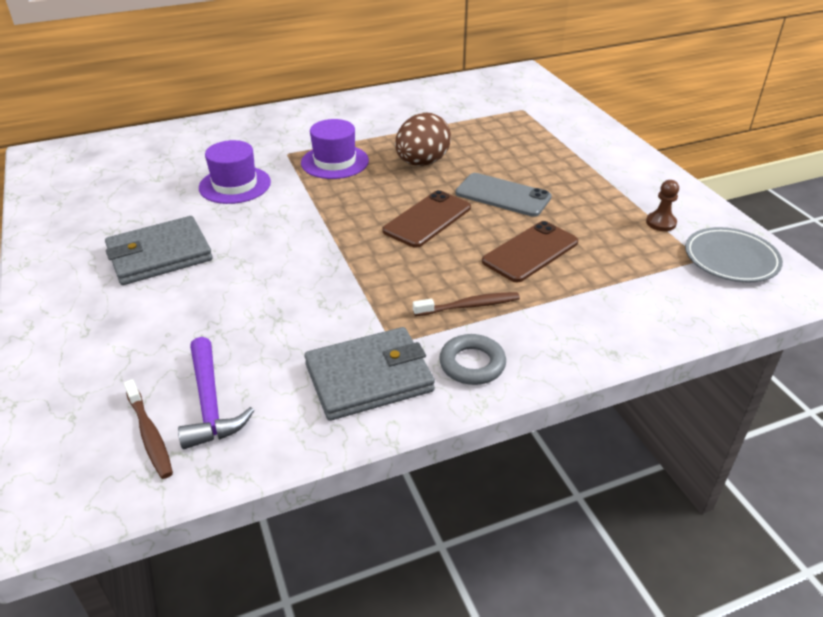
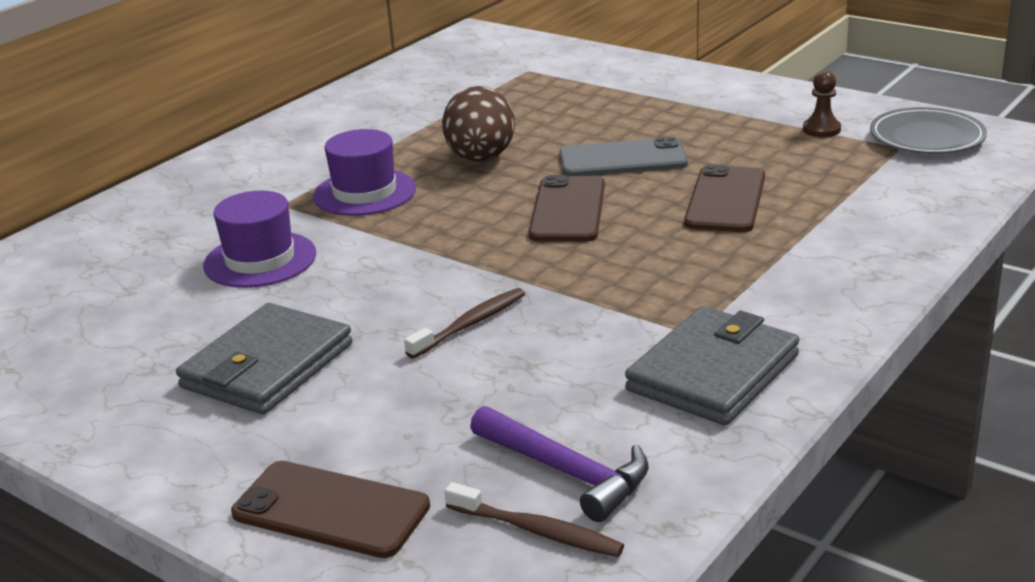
camera: 30 degrees left, 10 degrees down
(80, 362) = (331, 510): none -> brown phone
(468, 306) = (728, 270): brown toothbrush -> brown toothbrush (469, 324)
(472, 364) = (803, 317): grey ring -> none

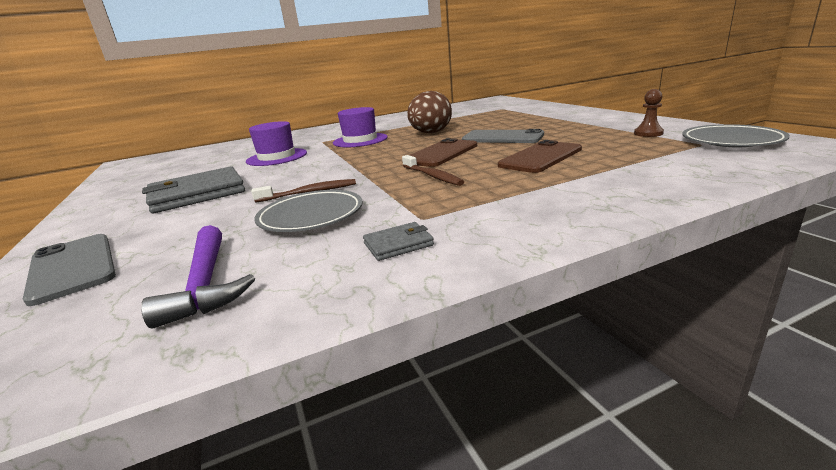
camera: 30 degrees right, 5 degrees down
(331, 510) = (73, 267): brown phone -> grey phone
(536, 530) = (115, 319): brown toothbrush -> brown toothbrush (432, 176)
(543, 361) = (311, 216): none -> grey plate
(713, 373) = (398, 244): grey wallet -> grey wallet, size x0.46

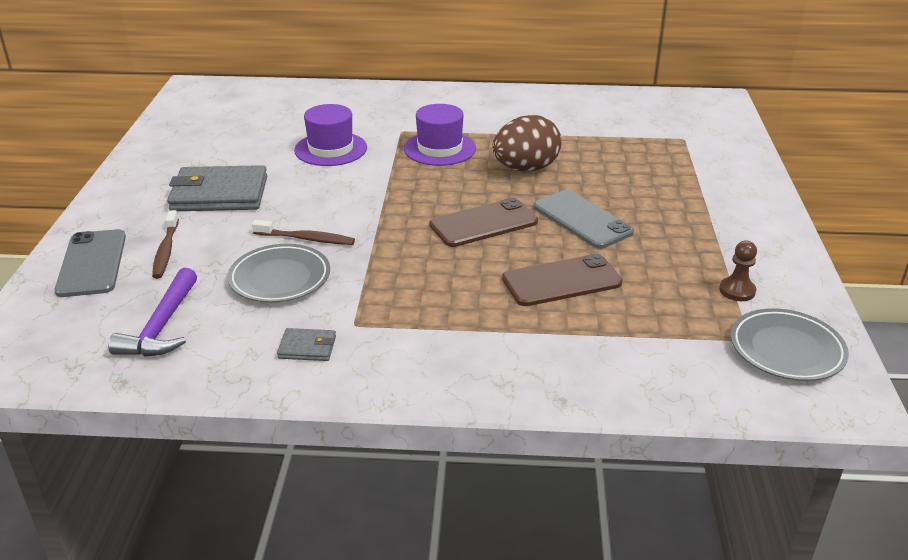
camera: 25 degrees right, 10 degrees up
(432, 176) = (429, 263): brown toothbrush -> brown toothbrush (166, 250)

